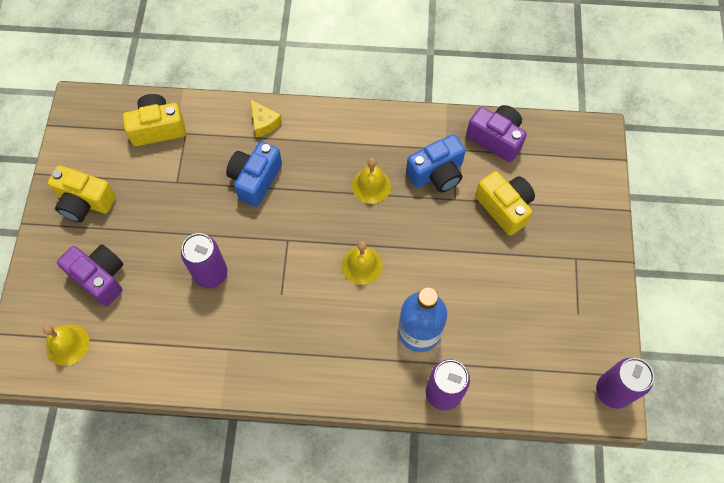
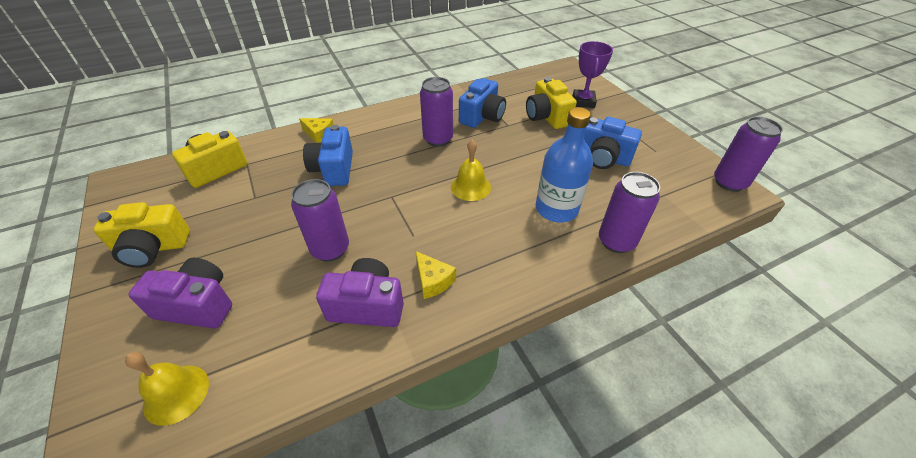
camera: 30 degrees left, 20 degrees down
(270, 347) = (433, 281): none -> yellow cheese
(371, 186) = (438, 139): yellow bell -> purple can
(496, 139) = (507, 88): purple camera -> purple camera (367, 306)
(504, 207) = (547, 117): yellow camera -> yellow camera turned 135 degrees counterclockwise
(514, 294) = (603, 158): none -> blue camera
(564, 203) = (583, 101): none -> purple trophy

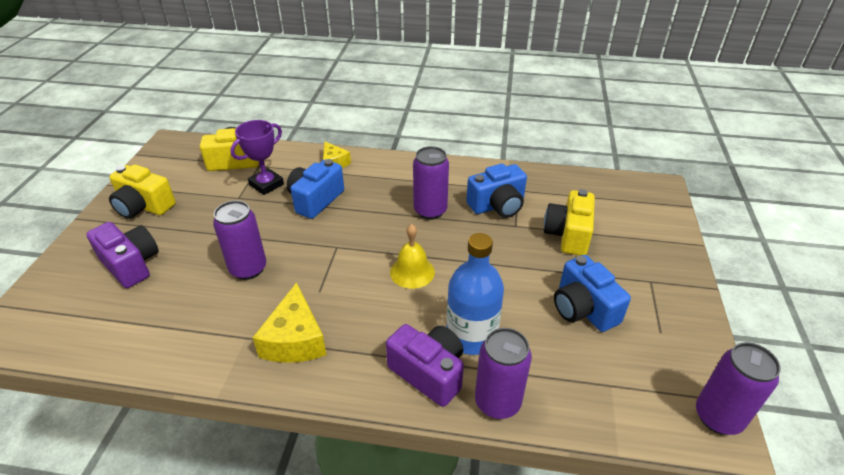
camera: 35 degrees right, 5 degrees down
(176, 394) = (68, 320): yellow bell -> none
(367, 306) = (229, 330): purple camera -> purple camera (429, 373)
(433, 281) = (295, 339): yellow cheese -> yellow cheese, size x1.64
(583, 101) = (632, 235): purple trophy -> purple trophy (266, 184)

